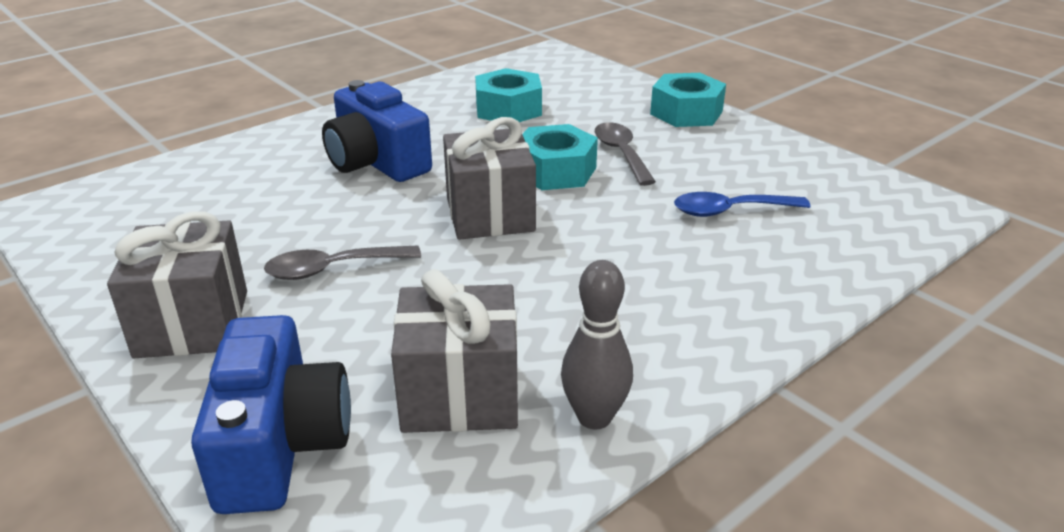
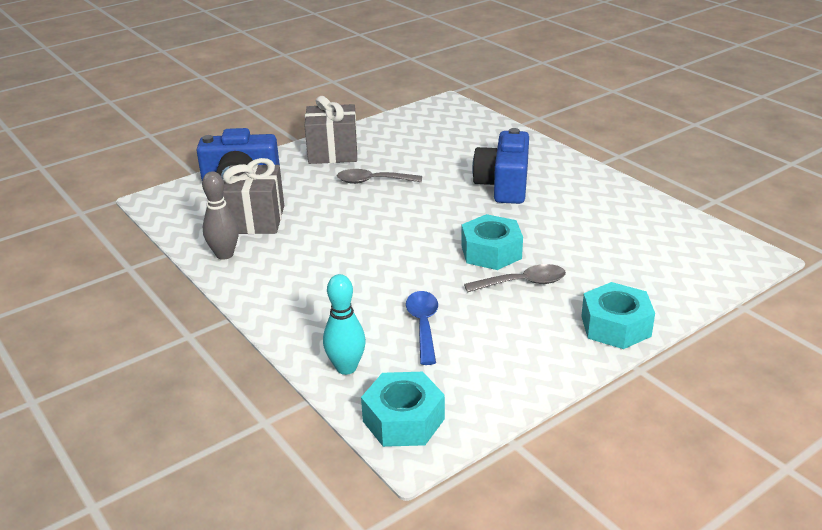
camera: 95 degrees right, 0 degrees up
(333, 269) = (373, 181): grey spoon -> grey spoon turned 75 degrees counterclockwise
(376, 162) = (503, 185): blue camera -> blue camera turned 45 degrees counterclockwise
(490, 214) = (428, 226): grey gift -> none
(508, 109) = (605, 234): turquoise nut -> turquoise nut (403, 420)
(842, 259) = (346, 368): none -> turquoise bowling pin

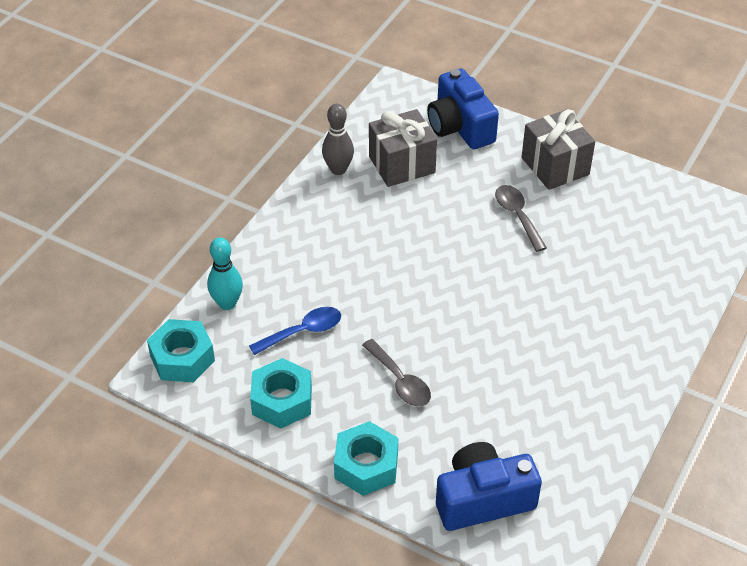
camera: 65 degrees right, 15 degrees up
(491, 252) = (440, 344): turquoise nut -> turquoise nut (282, 401)
(503, 185) = (573, 317): blue camera -> blue camera (483, 499)

